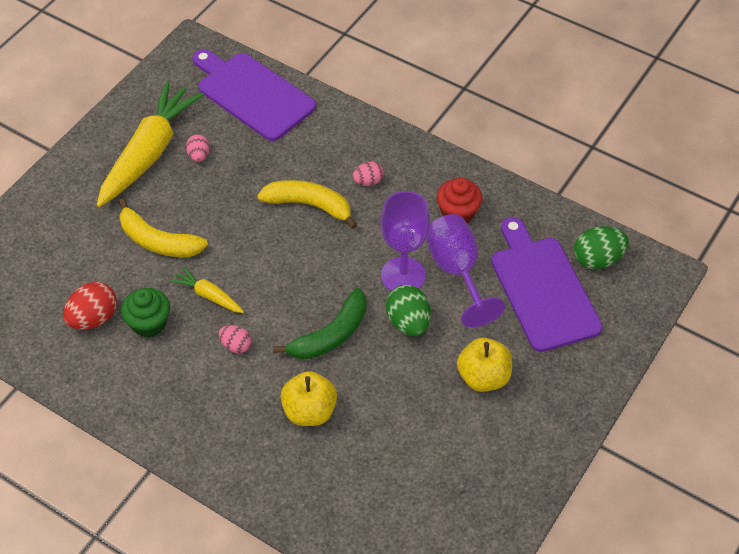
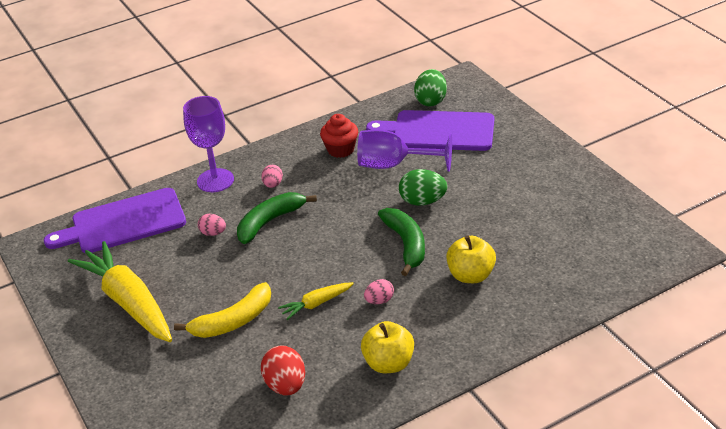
camera: 60 degrees left, 15 degrees down
(149, 323) = (318, 349): green cupcake -> none
(199, 156) = (161, 272): pink egg -> pink egg (213, 233)
(309, 205) = (270, 222): yellow banana -> green banana
(403, 275) = (377, 192): purple goblet -> purple goblet (215, 180)
(483, 377) = (495, 179): yellow apple -> yellow apple (388, 363)

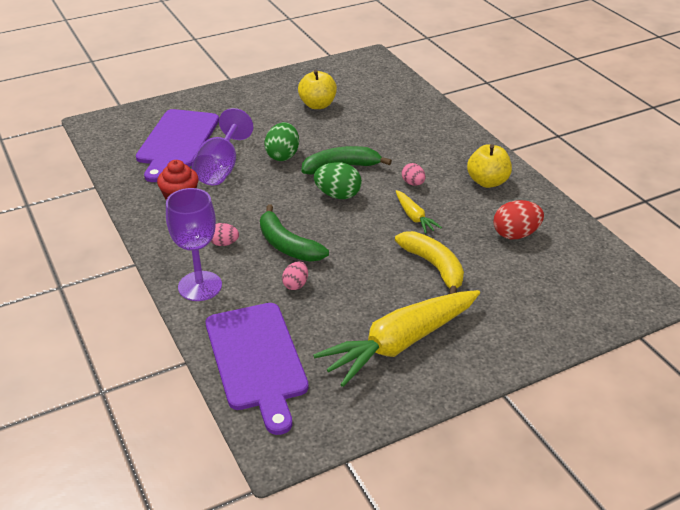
camera: 90 degrees left, 0 degrees up
(431, 101) = (122, 142): green egg -> green egg (338, 195)
(471, 275) = (387, 139): yellow apple -> yellow apple (317, 105)

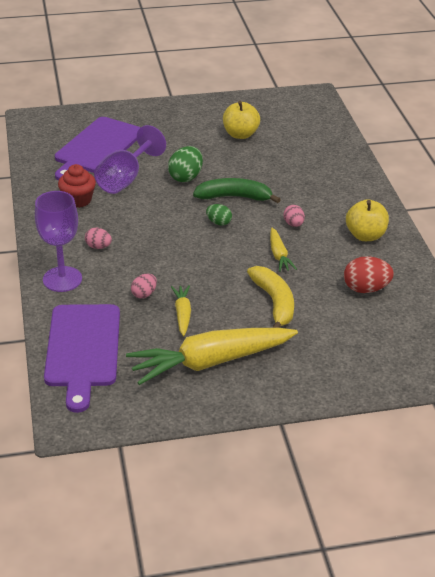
camera: 15 degrees right, 0 degrees up
(287, 245) = (152, 258): green banana -> none
(338, 195) = (218, 222): green egg -> green egg, size x0.60
(346, 298) = (182, 314): none -> yellow carrot

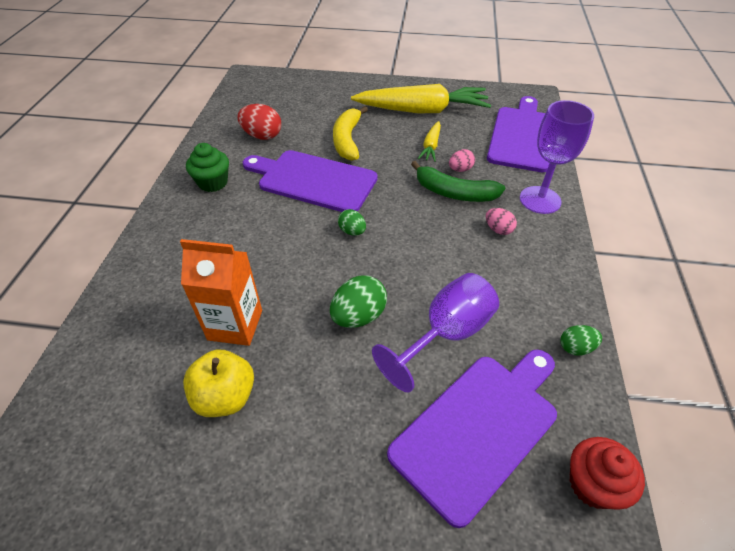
camera: 160 degrees left, 10 degrees up
(39, 188) = (575, 348): none -> green egg
(78, 200) = (518, 308): red cupcake -> red cupcake (593, 484)
(234, 197) = (313, 264): green banana -> green banana (454, 193)
(261, 160) = (235, 325): none -> orange carton
(279, 255) = (313, 180): yellow carrot -> purple cutting board
(293, 224) = (273, 211): pink egg -> none
(365, 235) = (213, 183): yellow apple -> green cupcake

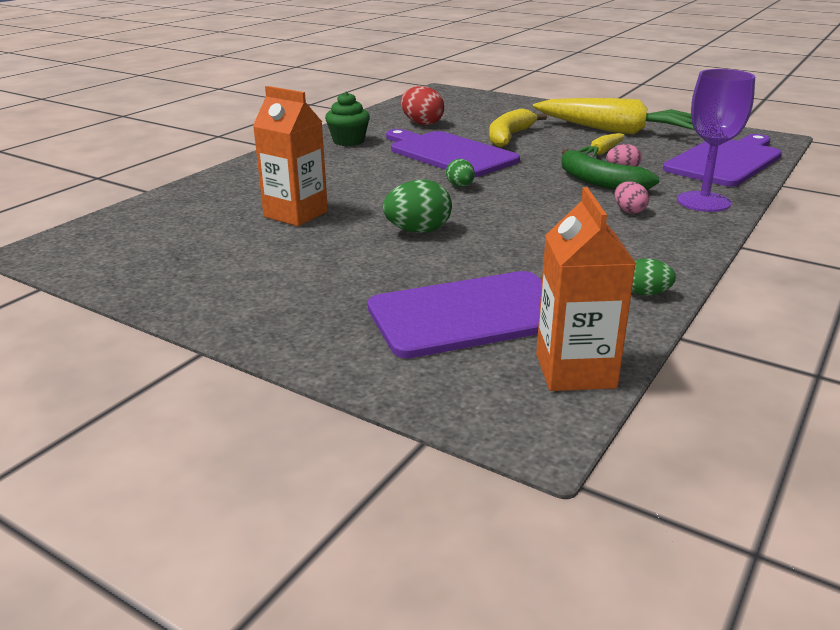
camera: 25 degrees right, 20 degrees down
(225, 397) = (251, 246): yellow apple -> none
(446, 334) = (500, 257): purple goblet -> none
(593, 484) = (575, 371): red cupcake -> orange carton

